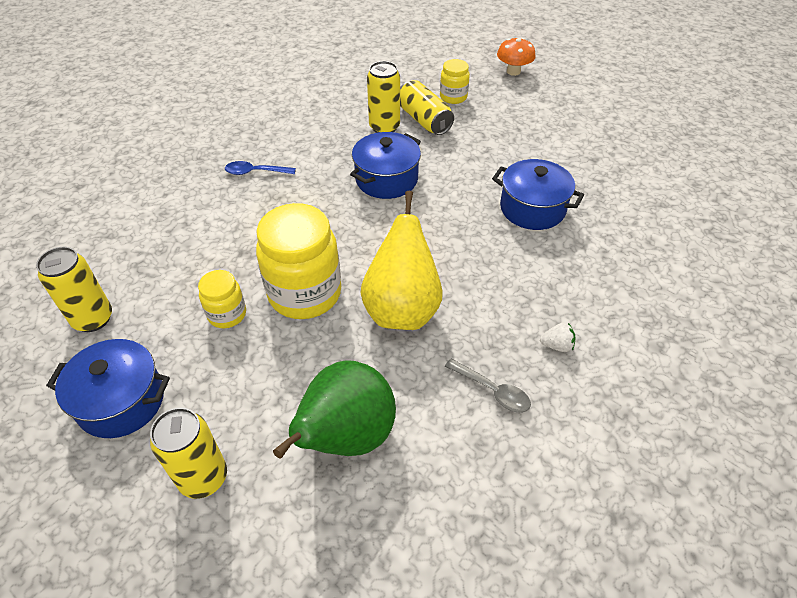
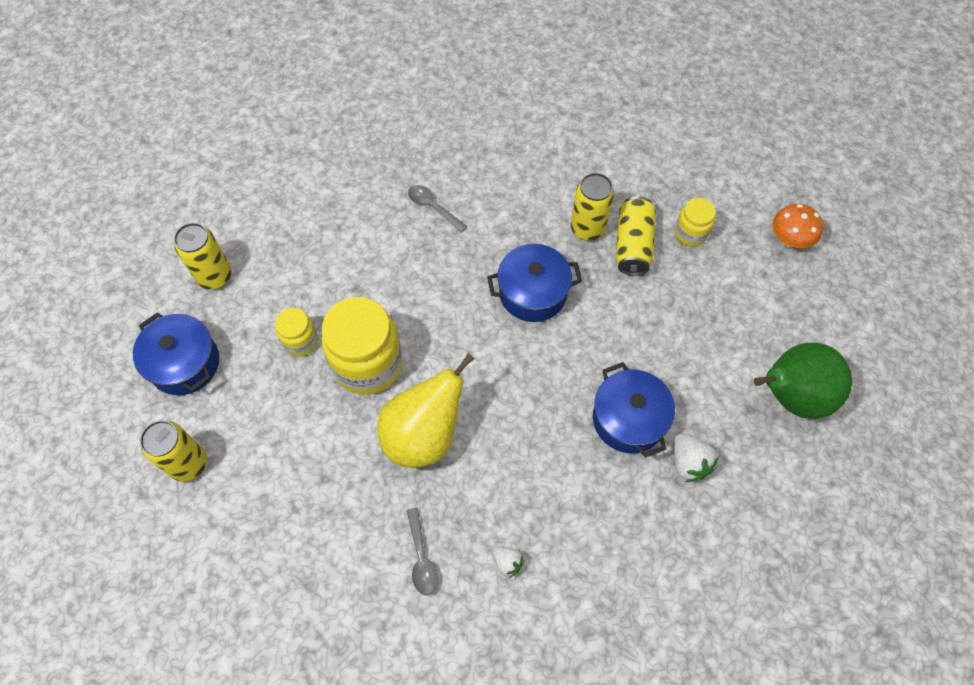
camera: 40 degrees right, 15 degrees up
(255, 172) = (433, 207): blue spoon -> grey spoon
(346, 437) = (293, 508): green pear -> green pear (791, 396)
(596, 207) = (688, 463): none -> white strawberry

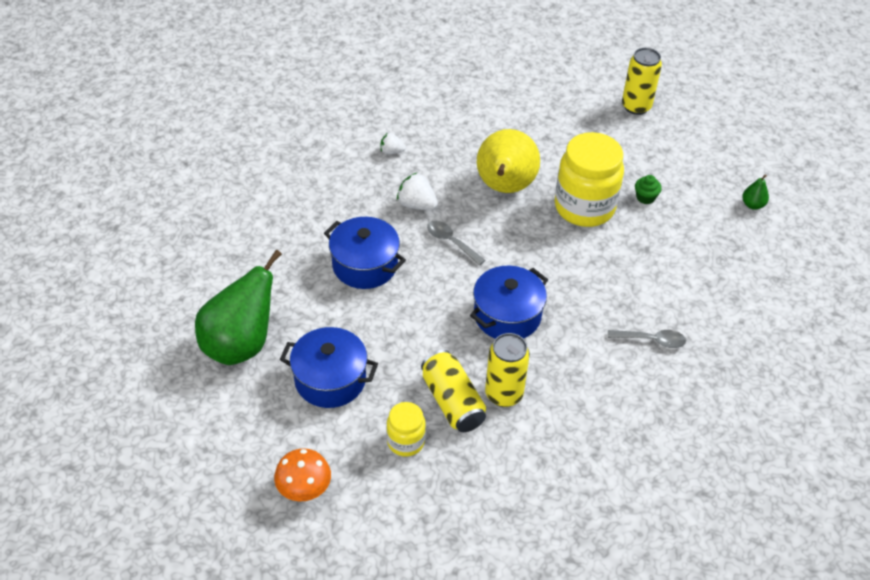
camera: 145 degrees right, 15 degrees down
(184, 363) = (704, 149): blue pot -> blue pot (330, 379)
(215, 276) = (752, 205): yellow can -> green pear
(301, 341) = (645, 197): yellow jar -> green cupcake
(422, 558) = (447, 130): grey spoon -> grey spoon (451, 242)
(688, 463) = (301, 259): white strawberry -> white strawberry (416, 204)

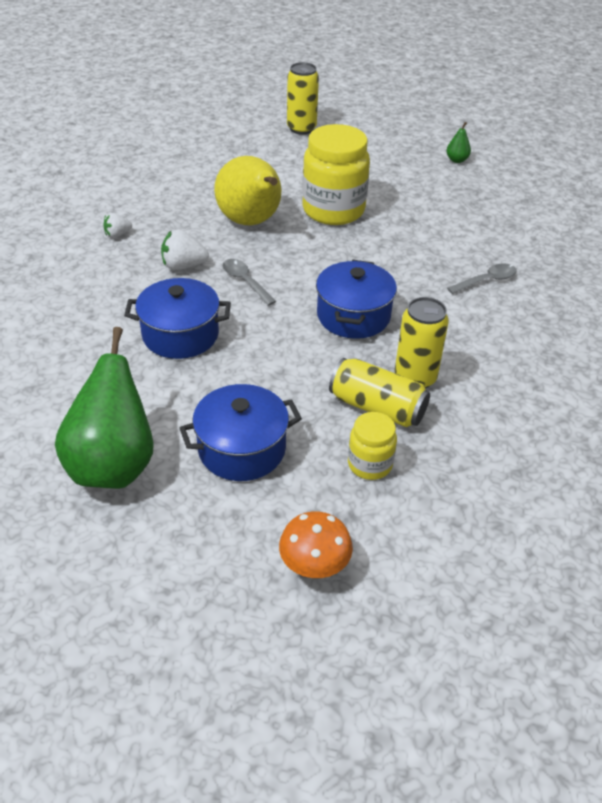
camera: 35 degrees left, 5 degrees down
(451, 242) = (245, 281): grey spoon -> grey spoon turned 45 degrees clockwise
(645, 197) = (374, 185): green cupcake -> none

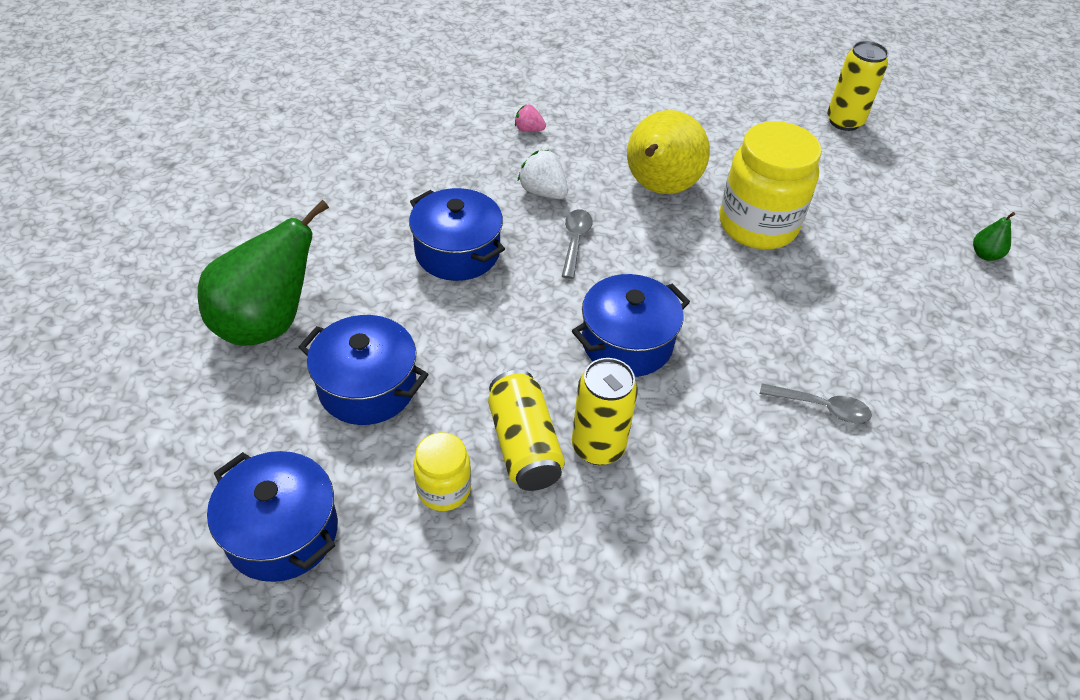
camera: 45 degrees right, 5 degrees up
(117, 234) = (529, 129): white strawberry -> pink strawberry
(314, 566) = (282, 532): orange mushroom -> blue pot

